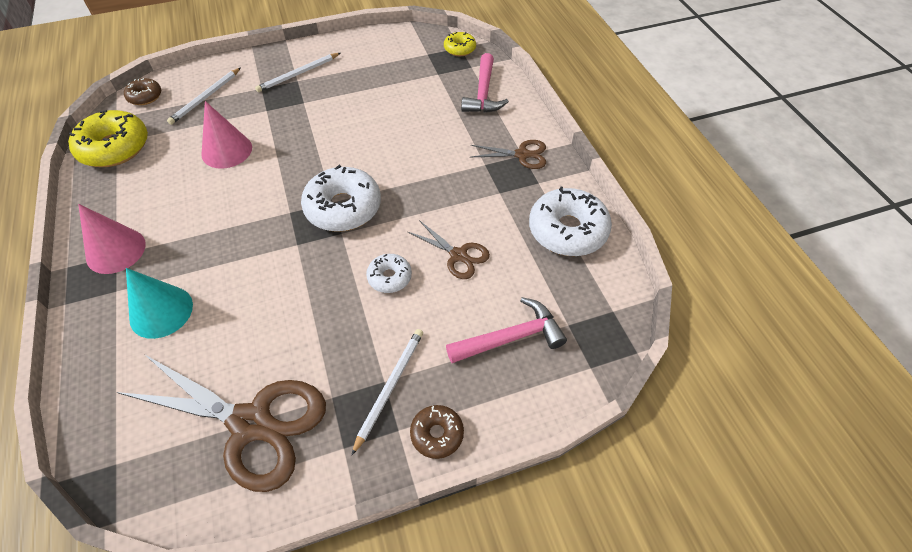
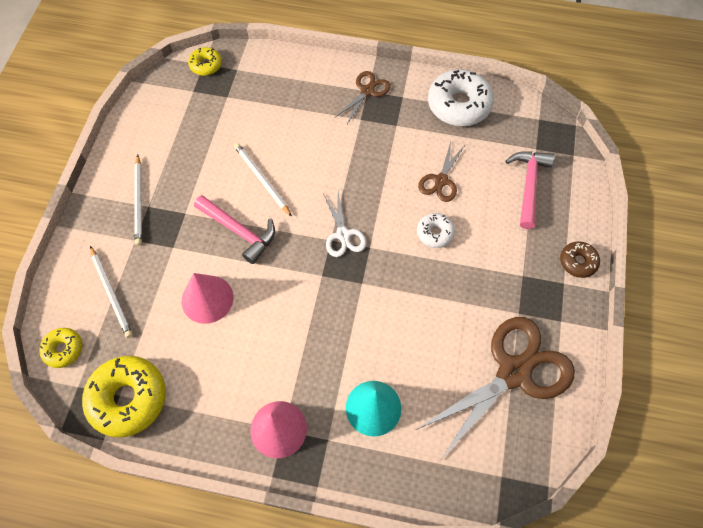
camera: 60 degrees left, 10 degrees up
(145, 96) = (63, 349): brown donut -> yellow donut
(343, 207) = (343, 234): white donut -> white scissors
(390, 387) = (529, 274): white pencil -> white pencil (262, 179)
(458, 255) = (441, 180): brown scissors -> brown scissors turned 135 degrees clockwise
(483, 93) = (278, 78): pink hammer -> pink hammer (239, 231)

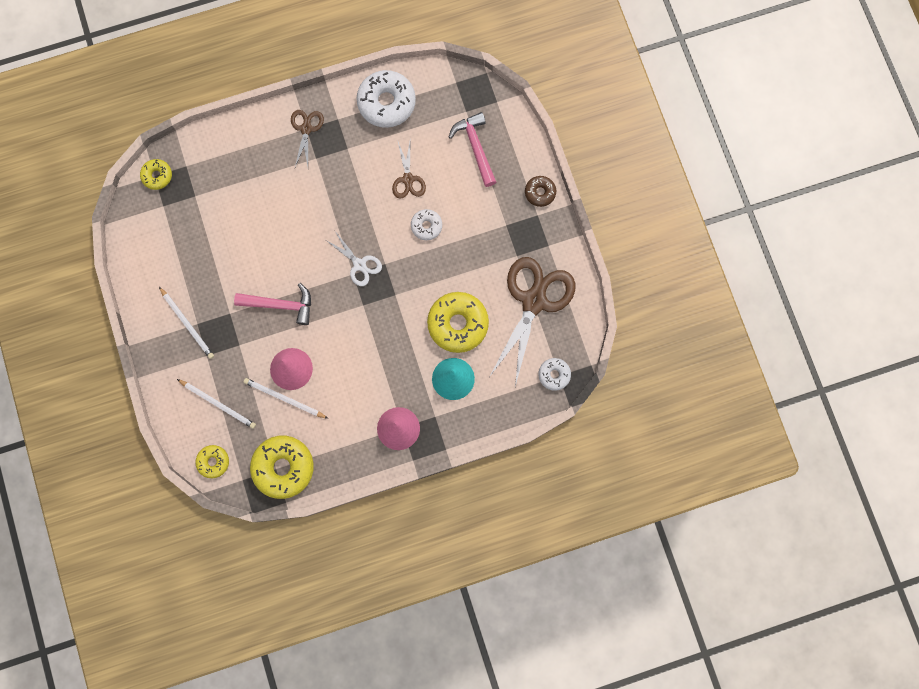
camera: 30 degrees left, 15 degrees up
(262, 179) = (270, 253): white pencil -> white pencil (284, 398)
(412, 350) = (458, 324): none -> yellow donut
(496, 472) = (554, 375): none -> white donut

